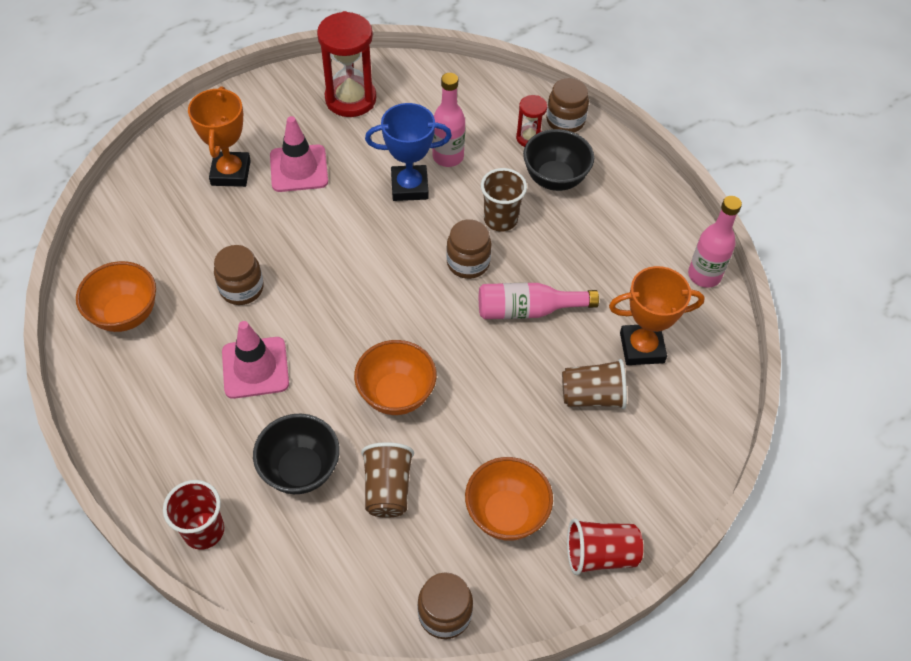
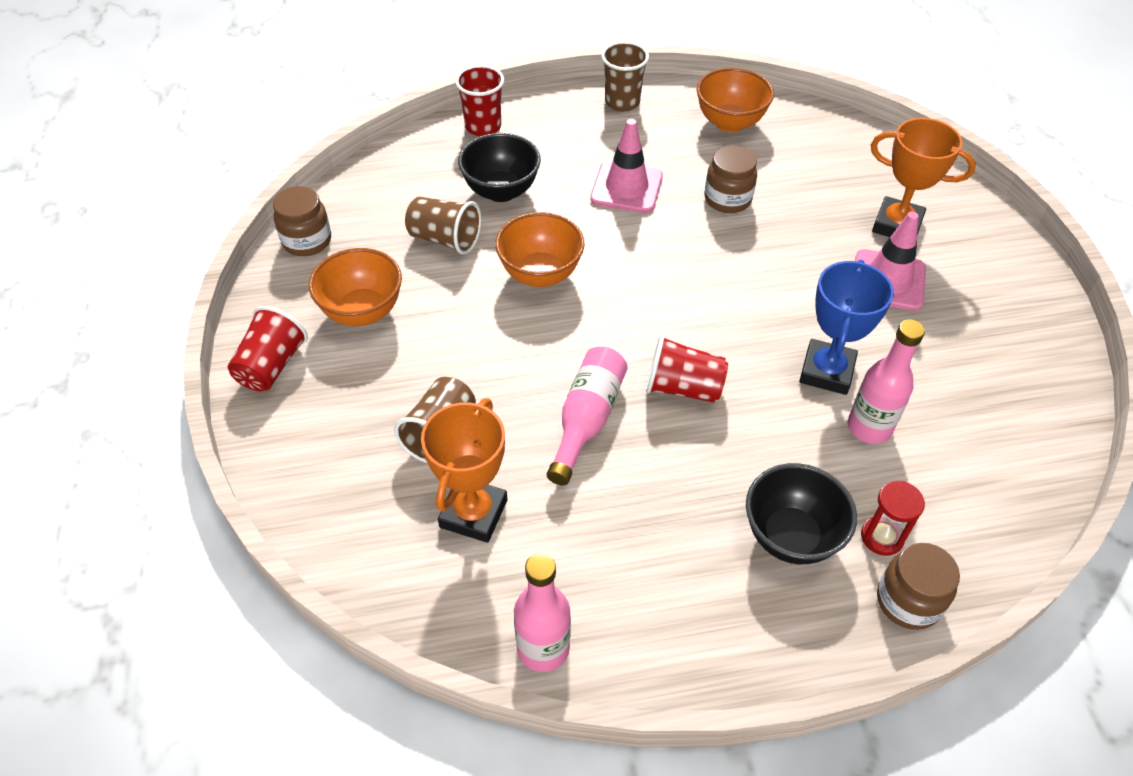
camera: 115 degrees right, 5 degrees down
(350, 99) = (1005, 359): red hourglass -> none
(468, 263) = (682, 388): brown jar -> red cup
(500, 219) = (739, 445): brown cup -> brown cup (622, 102)

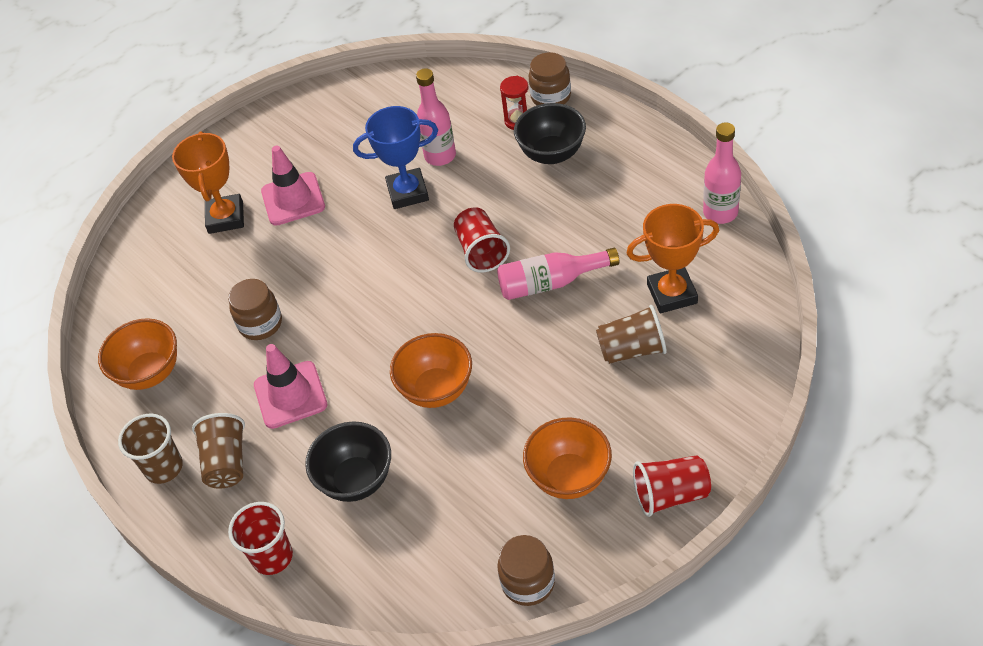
camera: 115 degrees left, 0 degrees up
(445, 239) = (446, 479): brown cup -> brown cup (226, 462)

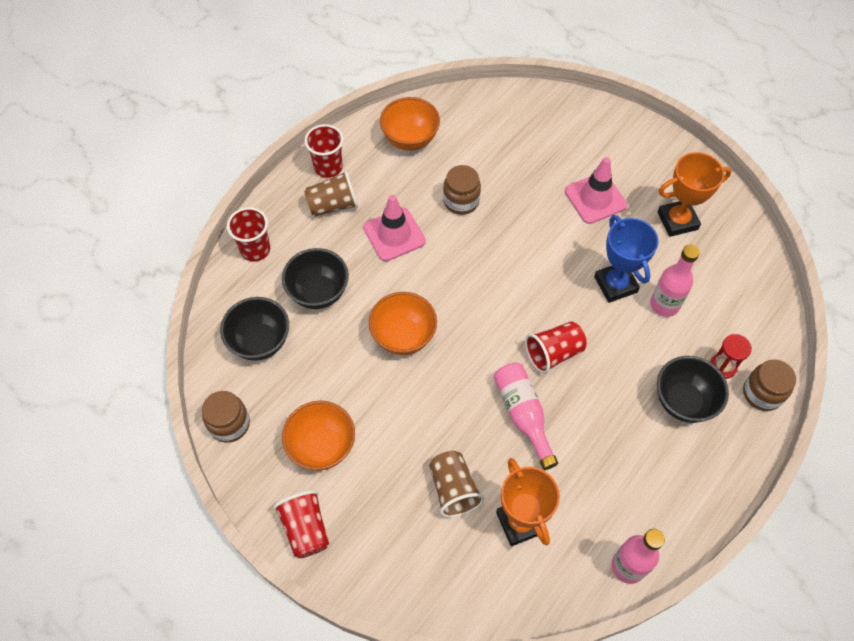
camera: 75 degrees right, 10 degrees up
(164, 468) = (328, 167): brown cup -> red cup
(226, 218) = (568, 154): orange trophy -> orange trophy (677, 221)
(416, 548) = (260, 342): none -> black bowl

